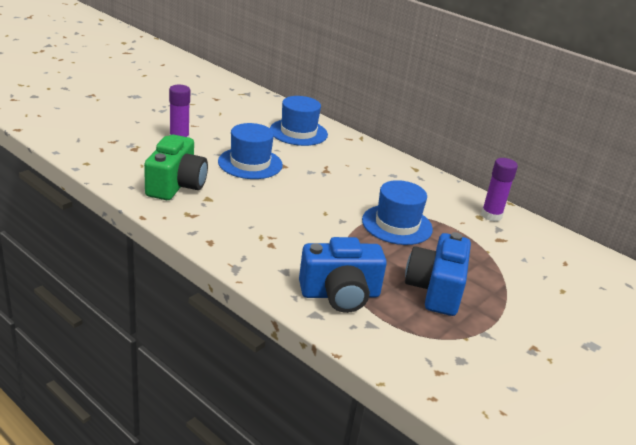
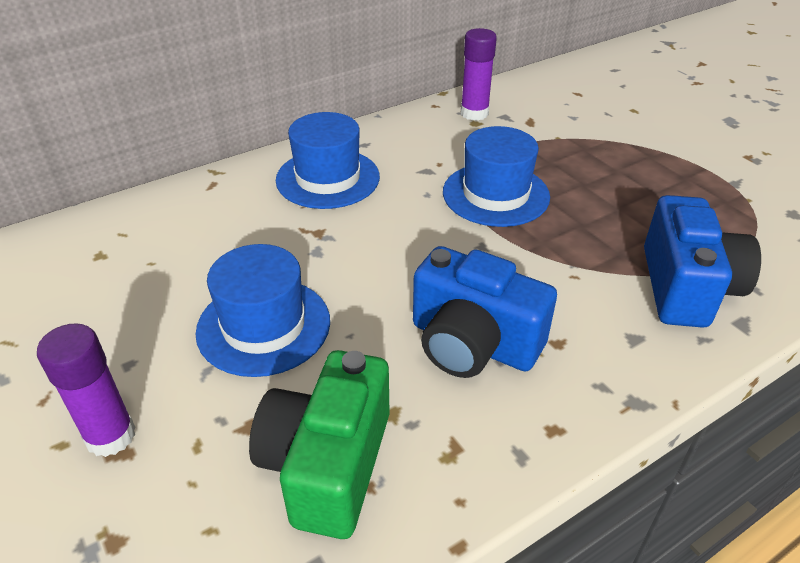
camera: 70 degrees left, 10 degrees up
(176, 185) = (328, 464): green camera -> green camera turned 105 degrees counterclockwise
(298, 132) = (162, 238): blue hat -> blue hat (328, 178)
(435, 290) = (654, 198): blue camera -> blue camera (473, 343)

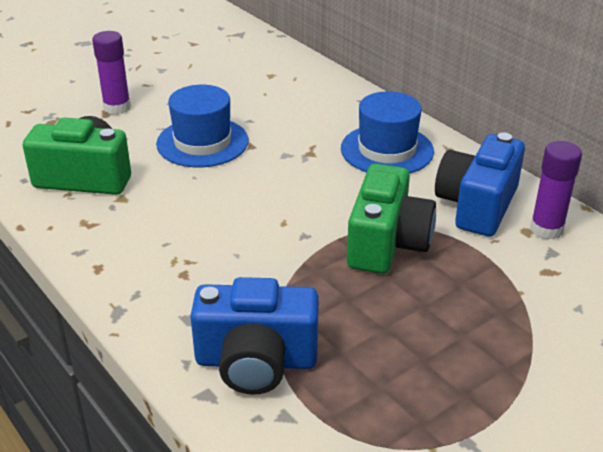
camera: 85 degrees right, 5 degrees down
(473, 343) = (183, 230): blue camera -> blue camera (477, 205)
(495, 194) = (387, 243): blue hat -> green camera

